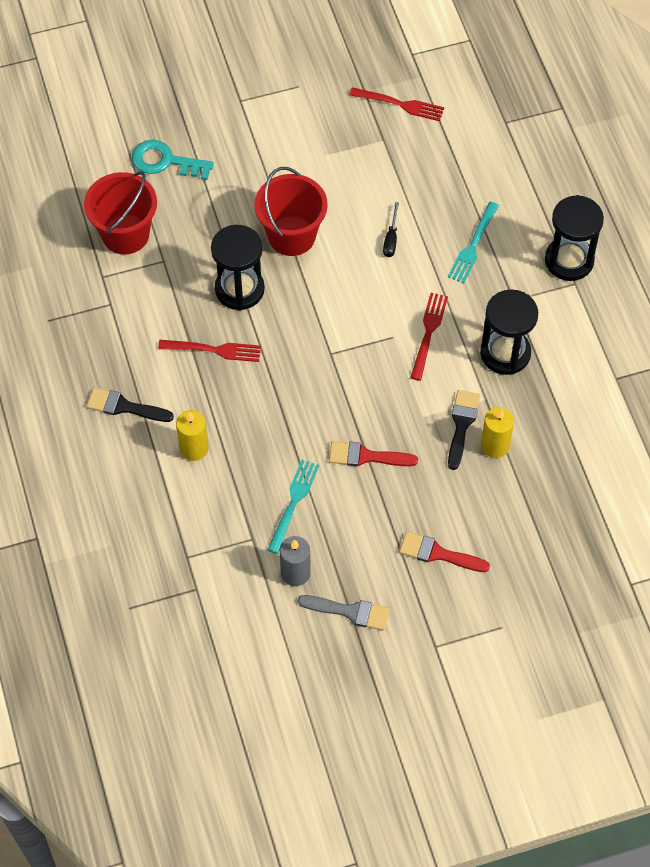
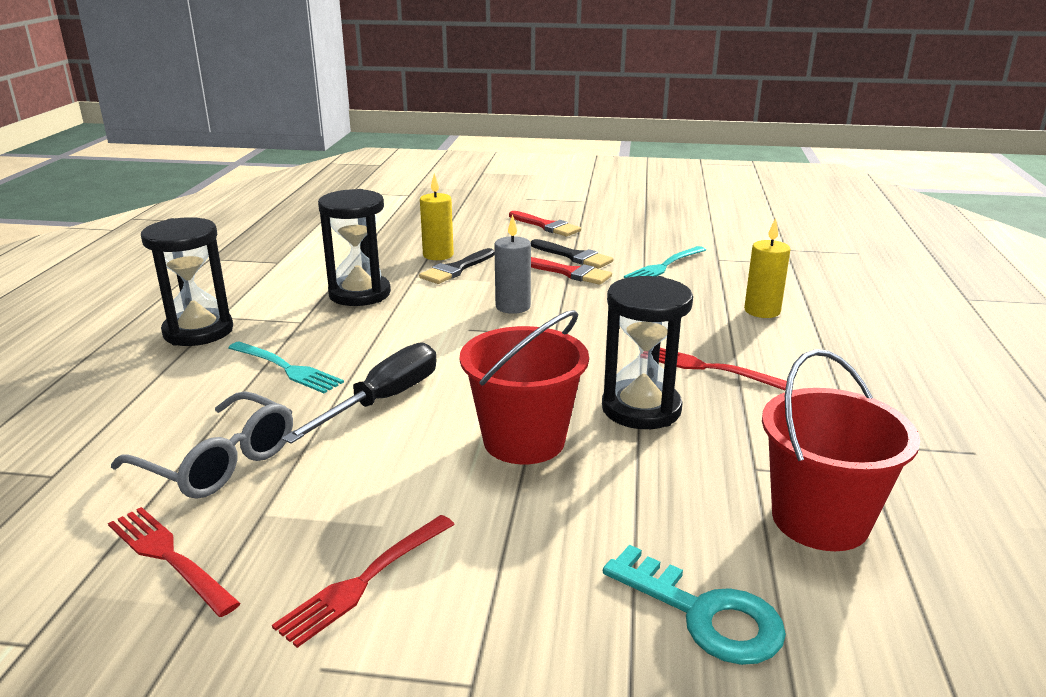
camera: 155 degrees left, 35 degrees down
(124, 407) = (848, 353): black brush -> black brush (574, 256)
(295, 573) = (684, 240): grey candle -> grey candle (513, 307)
(350, 611) = (645, 220): grey brush -> none
(391, 239) = (383, 400): black screwdriver -> black screwdriver, size x1.93
(428, 333) = (424, 322): red fork -> red fork (365, 580)
(434, 160) = (219, 462): none -> grey glasses
(473, 245) = (286, 368): turquoise fork -> turquoise fork turned 75 degrees clockwise

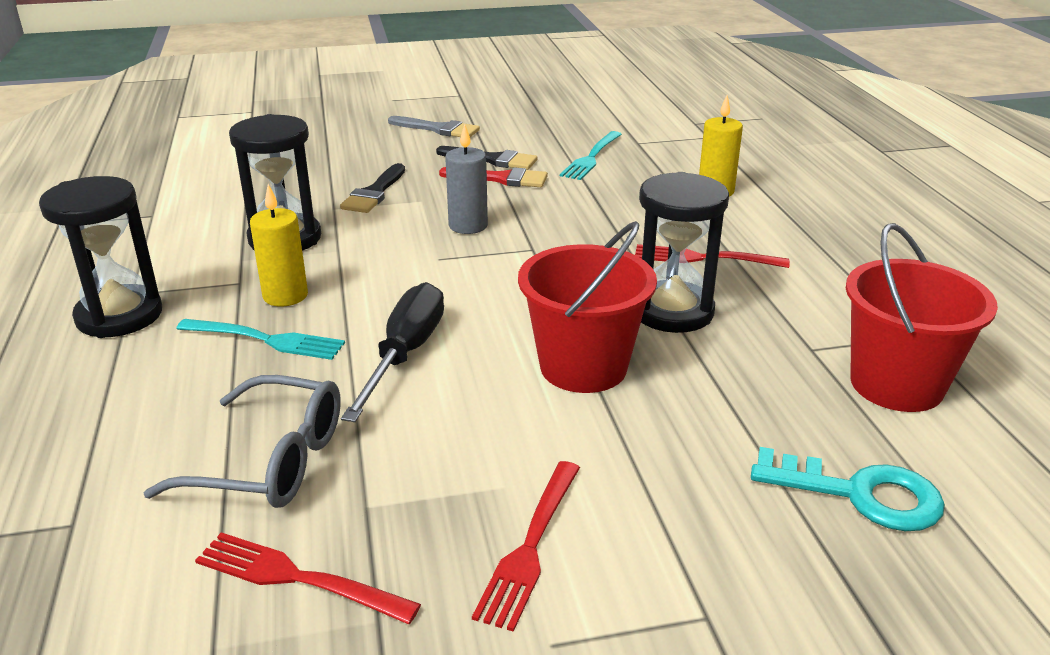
camera: 20 degrees left, 5 degrees up
(438, 255) = (342, 179): yellow candle -> yellow candle (285, 296)
(546, 226) = (438, 129): red brush -> grey brush

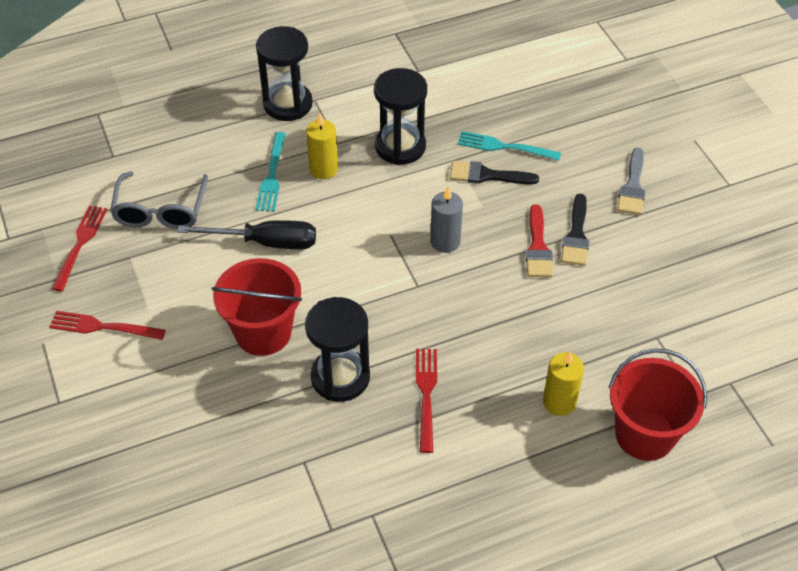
camera: 80 degrees right, 20 degrees up
(591, 157) = (606, 304): turquoise fork -> turquoise fork (504, 147)
(860, 494) = (150, 476): turquoise key -> none
(896, 384) = (264, 510): red bucket -> red bucket (644, 434)

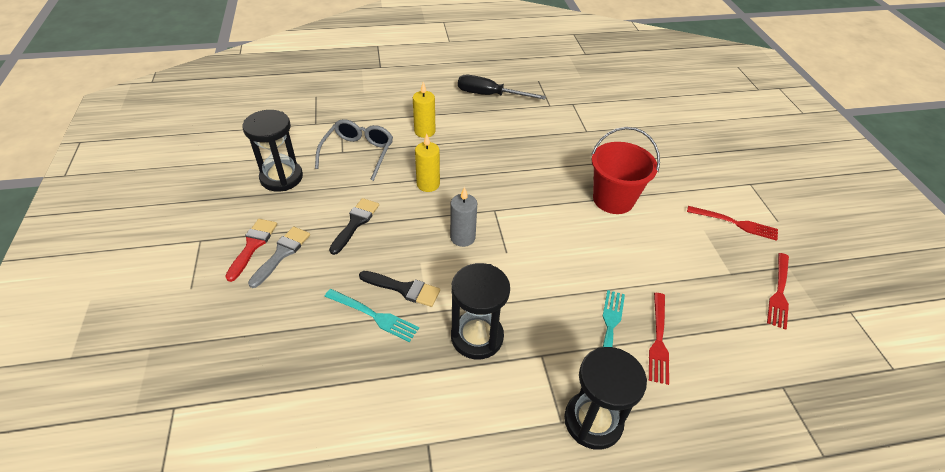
camera: 170 degrees left, 5 degrees down
(160, 211) = (714, 311): grey glasses -> grey glasses (358, 153)
(265, 242) = (614, 264): black screwdriver -> black screwdriver (489, 95)
(323, 169) = (558, 326): yellow candle -> yellow candle (428, 184)
(340, 377) = (560, 165): black hourglass -> black hourglass (281, 177)
(426, 395) = (506, 148): red fork -> red fork (658, 340)
(538, 247) = (390, 220): red brush -> red brush (253, 245)
(644, 434) = (383, 110): red bucket -> none

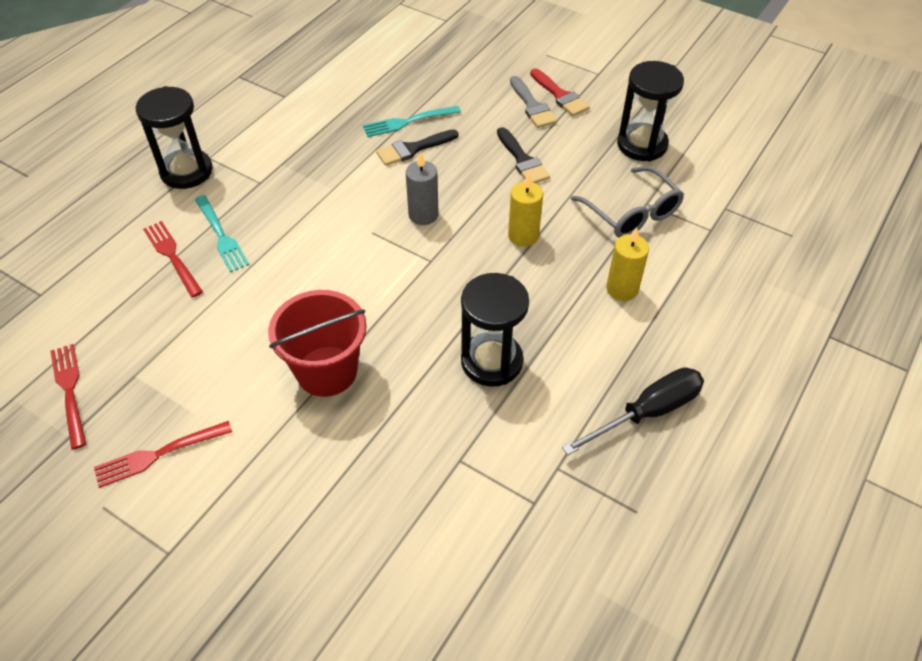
camera: 135 degrees right, 5 degrees up
(477, 337) = (320, 160): black hourglass -> black hourglass (492, 361)

